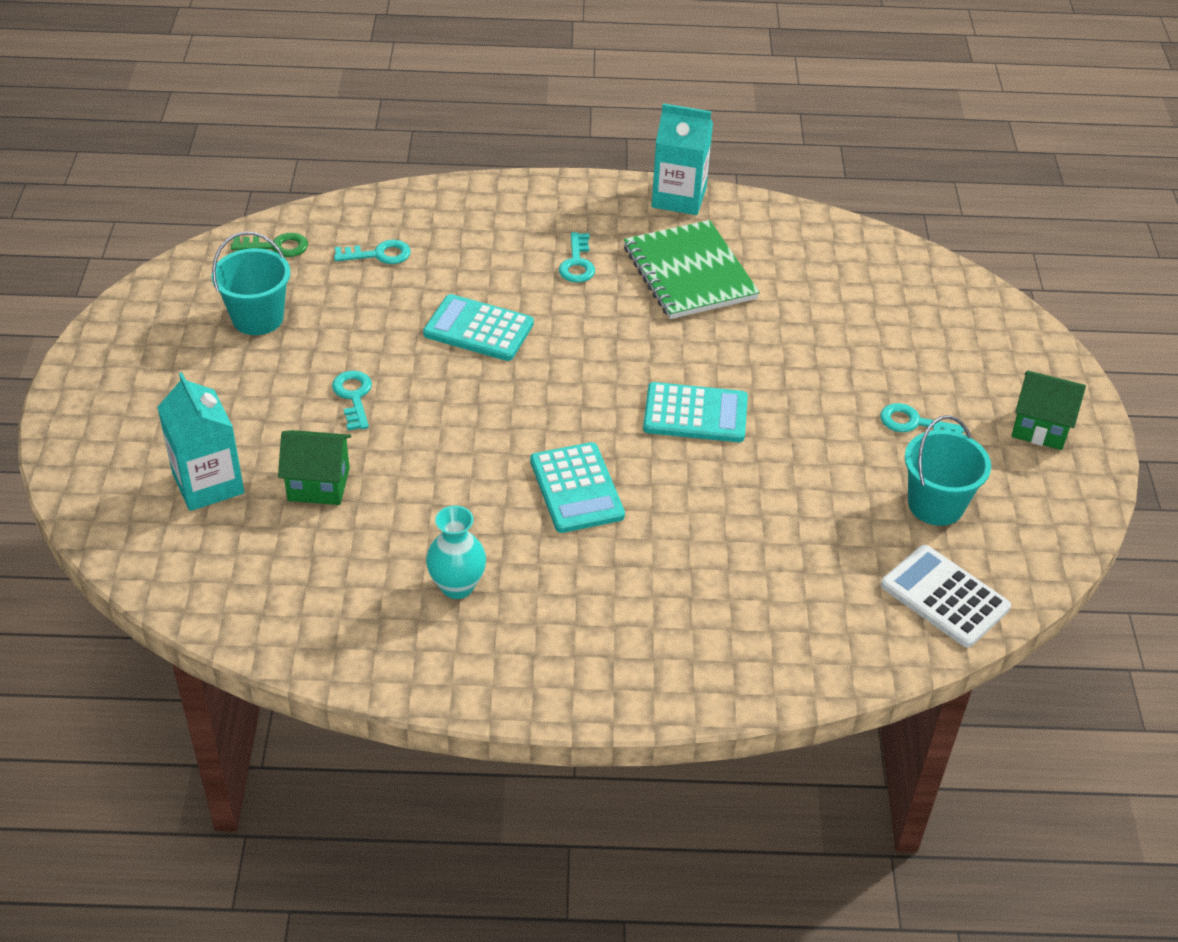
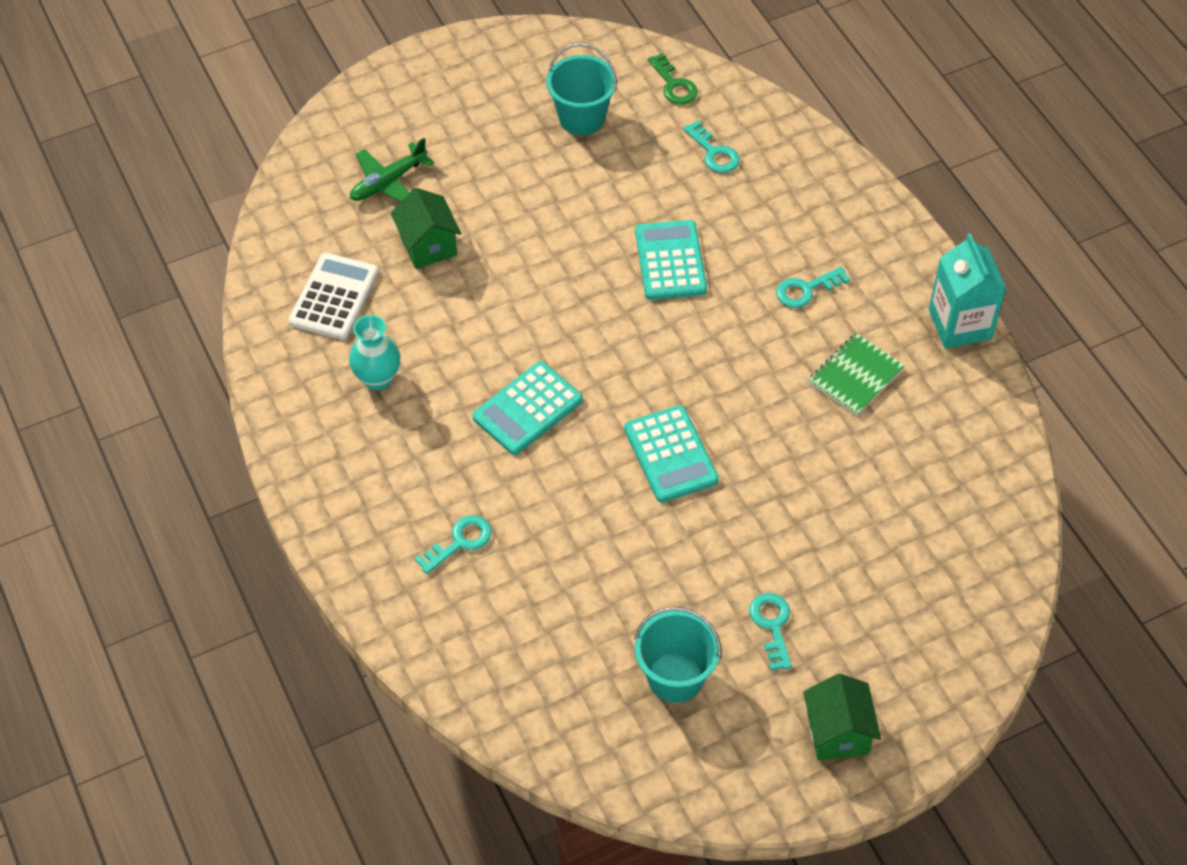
camera: 65 degrees right, 10 degrees up
(208, 483) = (388, 182): turquoise carton -> green plane
(353, 396) = (535, 220): turquoise key -> turquoise key (460, 542)
(689, 273) = (856, 376): green notebook -> green notebook, size x0.62
(944, 596) = (565, 720): white calculator -> white calculator (334, 297)

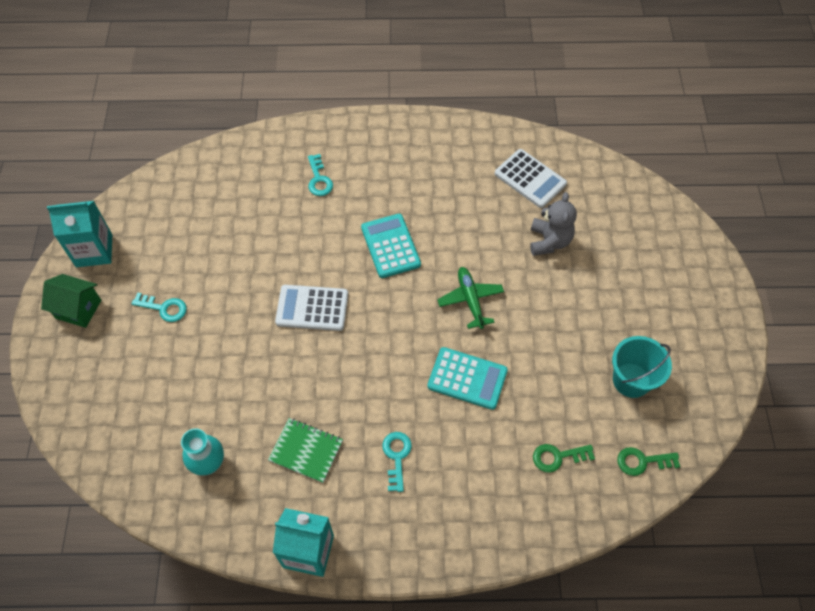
camera: 115 degrees right, 5 degrees up
(378, 379) = (455, 180): turquoise vase -> turquoise vase (209, 463)
(388, 182) = (616, 238): green plane -> green plane (470, 300)
(428, 246) = (549, 241): green house -> grey teddy bear
(670, 454) = (312, 308): turquoise calculator -> white calculator
(675, 677) = (168, 245): turquoise bucket -> none
(714, 153) = (557, 457): turquoise key -> green key
(739, 772) = (94, 250): none -> turquoise carton
(856, 376) = (306, 451): green notebook -> green notebook turned 45 degrees counterclockwise

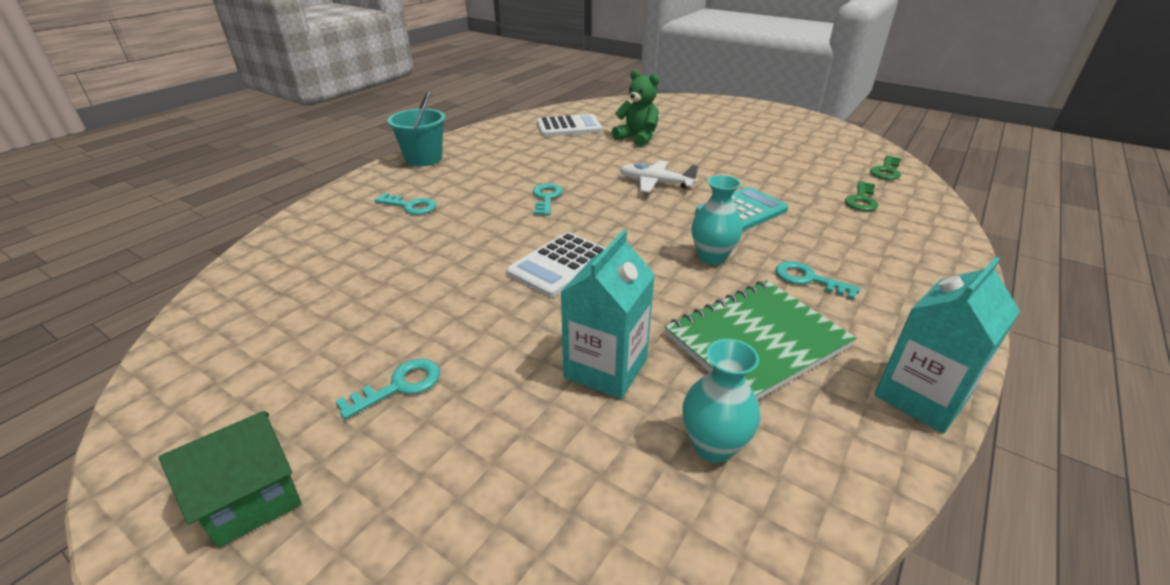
camera: 55 degrees left, 25 degrees down
(94, 250) = (186, 426): turquoise carton -> turquoise carton (606, 368)
(306, 451) = (756, 341): green notebook -> green notebook, size x1.62
(384, 388) = (712, 257): none -> turquoise vase
(390, 246) = (546, 198): turquoise calculator -> turquoise key
(470, 300) = (655, 183): green plane -> white plane
(549, 241) = (637, 138): grey teddy bear -> green teddy bear
(631, 380) = (802, 152): turquoise bucket -> turquoise bucket (423, 158)

